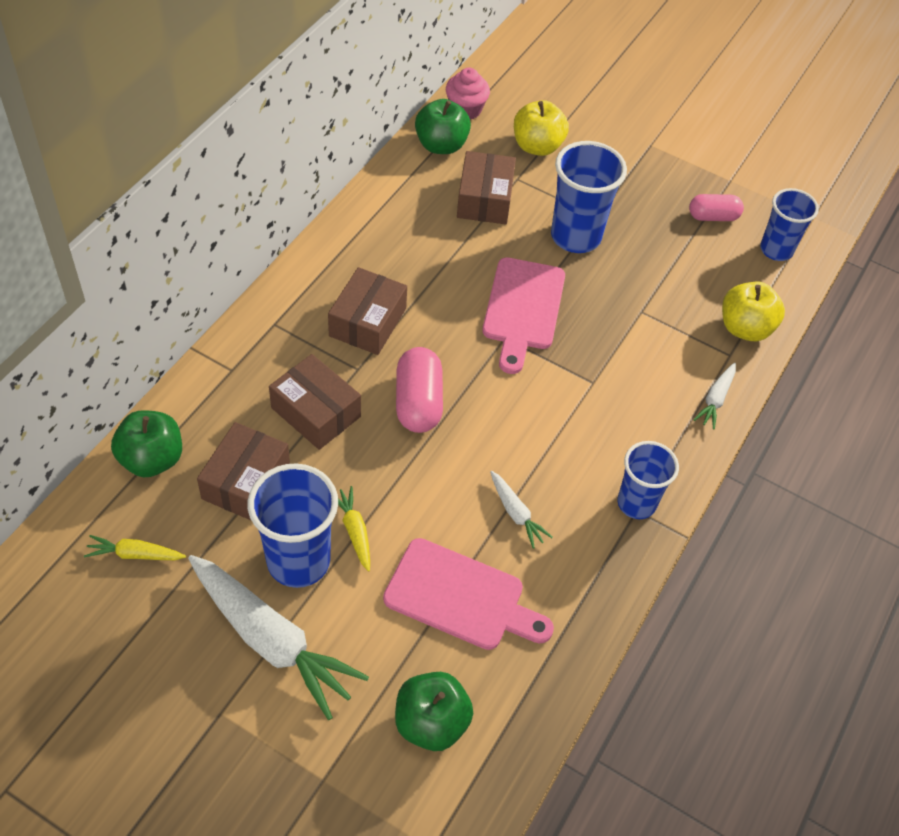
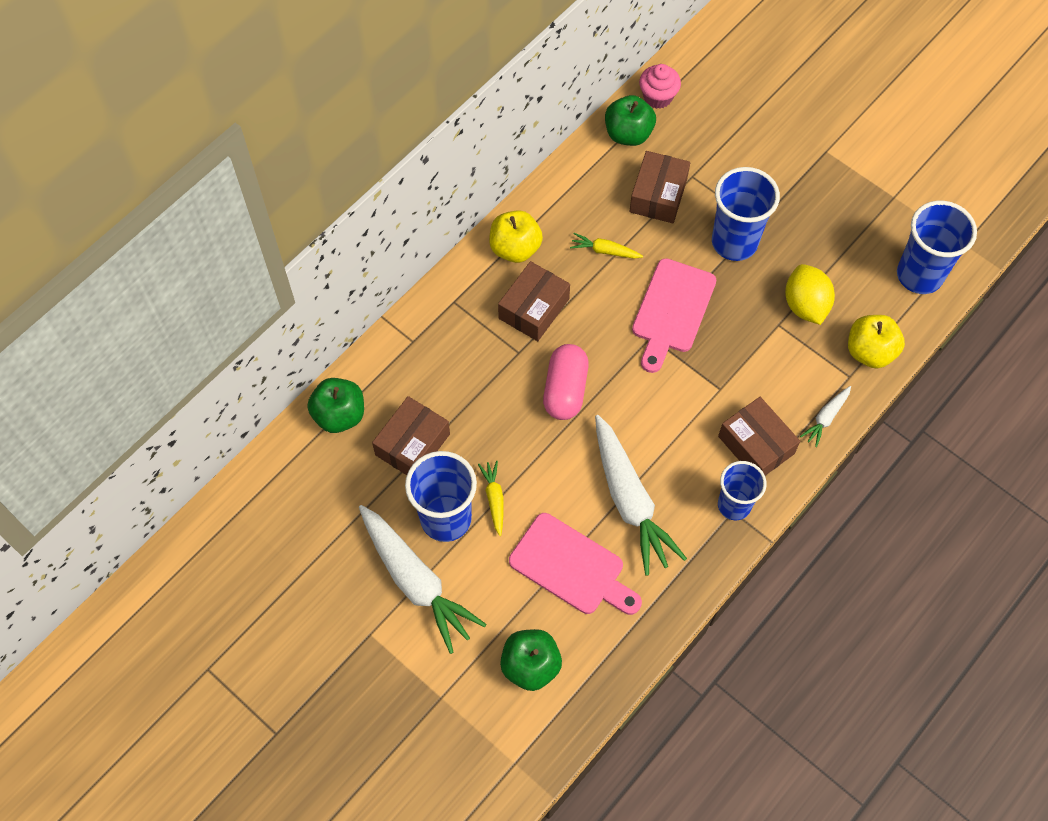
camera: 15 degrees right, 10 degrees up
(135, 554) = (318, 496): yellow carrot -> yellow carrot (604, 251)
(316, 412) = (477, 389): brown box -> brown box (756, 445)
(516, 513) = (630, 501): white carrot -> white carrot, size x2.19
(537, 146) = (717, 143): yellow apple -> yellow apple (515, 248)
(665, 290) = (805, 305): none -> yellow lemon
(713, 216) = (867, 234): pink capsule -> none
(776, 250) = (919, 275): blue cup -> blue cup, size x1.50

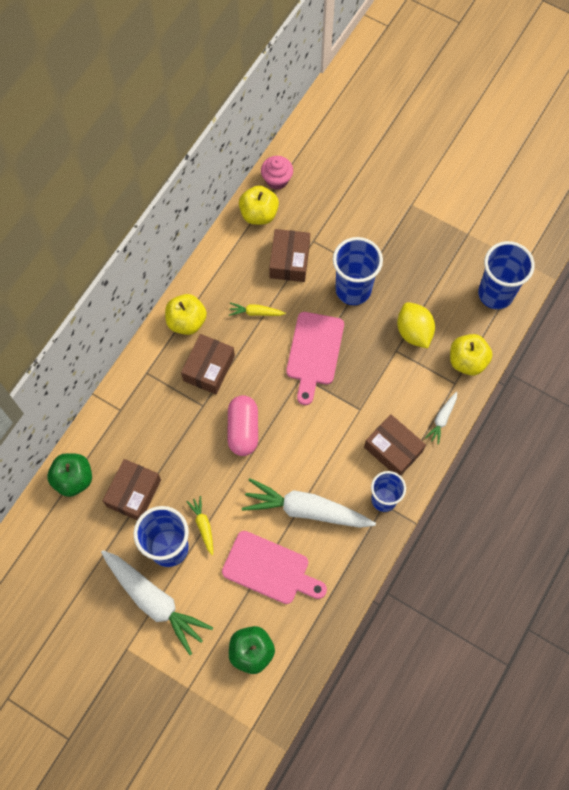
camera: 10 degrees left, 5 degrees up
(628, 134) = (259, 214): green apple -> yellow apple
(630, 501) = (306, 510): white carrot -> white carrot turned 135 degrees clockwise

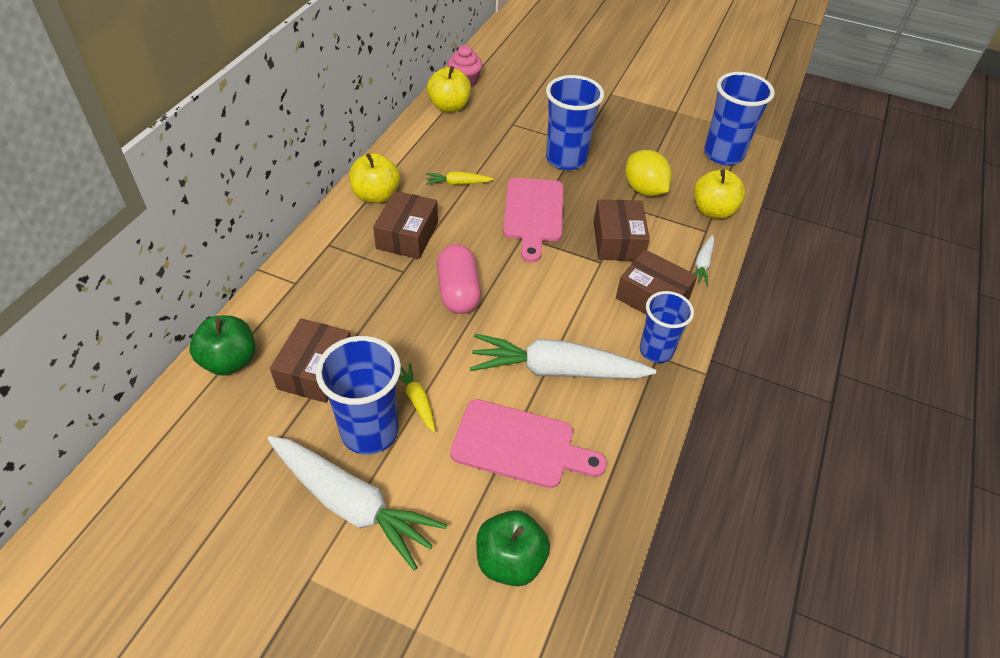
camera: 10 degrees left, 20 degrees down
(289, 261) = (489, 140): brown box -> brown box (618, 241)

